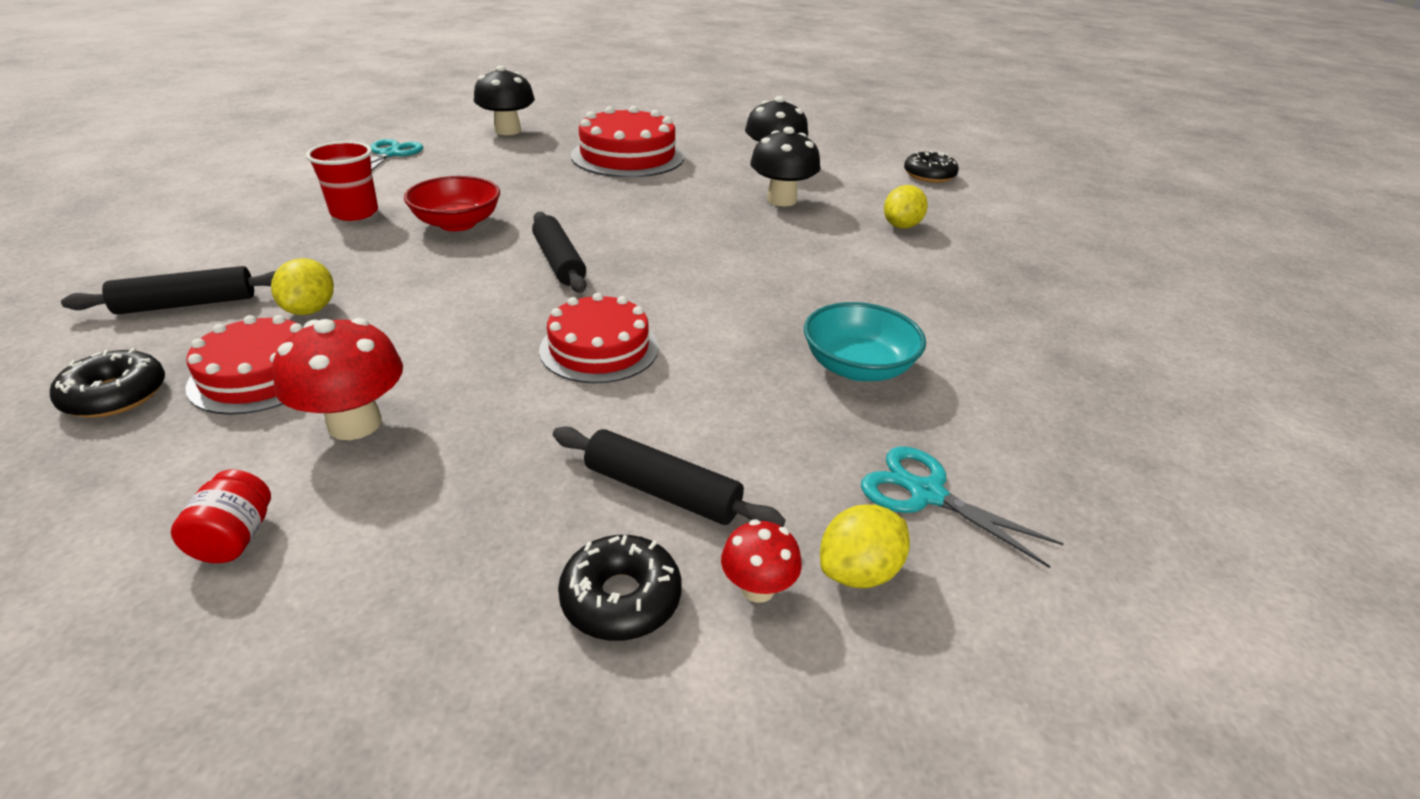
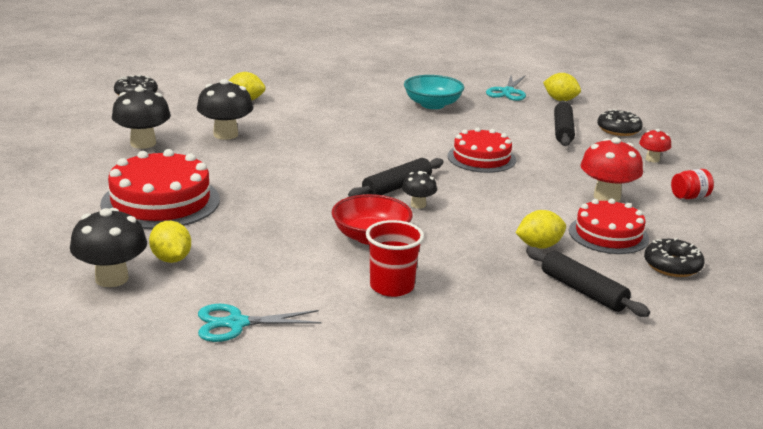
camera: 110 degrees left, 10 degrees down
(500, 263) = (418, 205): none -> black mushroom
(515, 148) = (171, 259): none -> yellow lemon
(758, 588) = (587, 112): red mushroom -> red mushroom (652, 159)

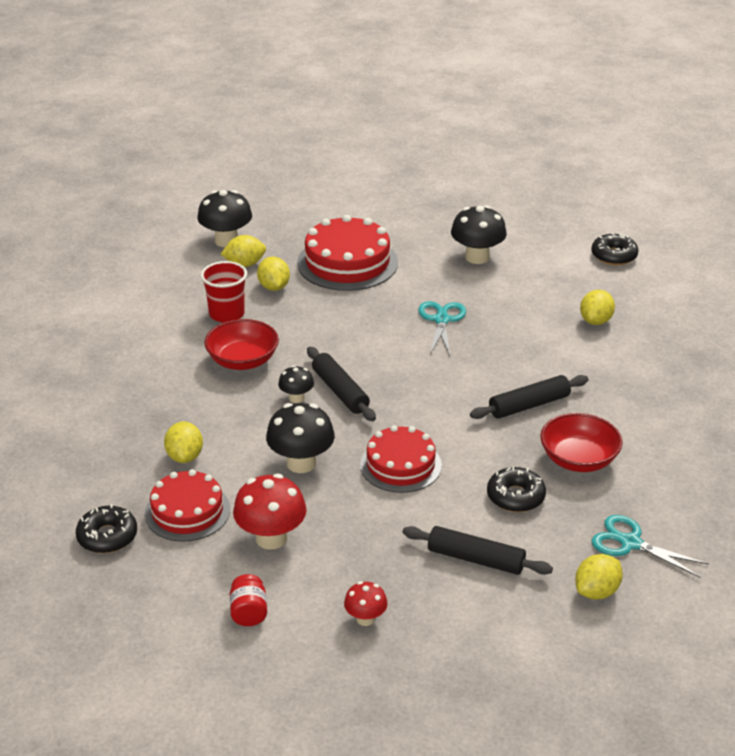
camera: 105 degrees right, 10 degrees up
(220, 236) = (274, 287): none -> yellow lemon
(225, 134) = (493, 302): black mushroom -> black mushroom (301, 463)
(236, 324) = (140, 286): turquoise scissors -> turquoise scissors (441, 320)
(392, 287) = (155, 359): red cup -> red cup (227, 314)
(432, 104) = (578, 459): turquoise bowl -> red bowl
(583, 291) = (95, 462): black rolling pin -> black rolling pin (529, 405)
(618, 130) = (473, 619): black donut -> black donut (515, 497)

